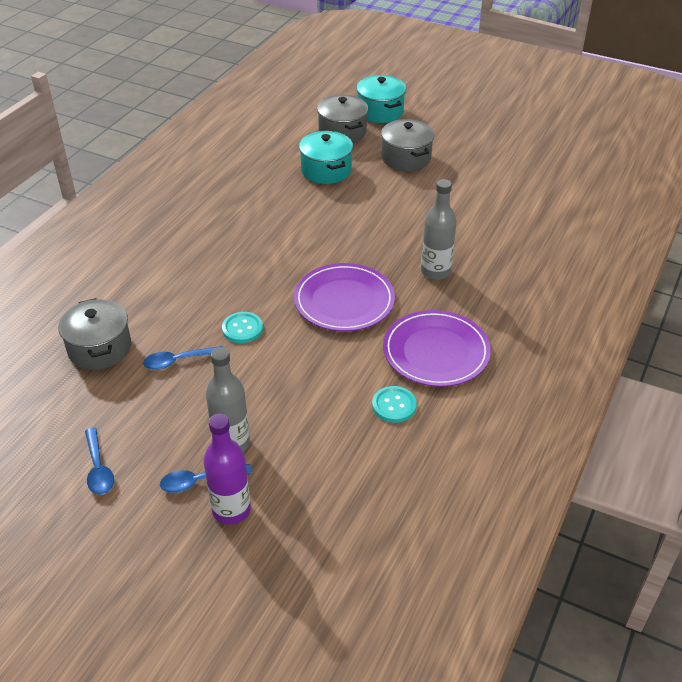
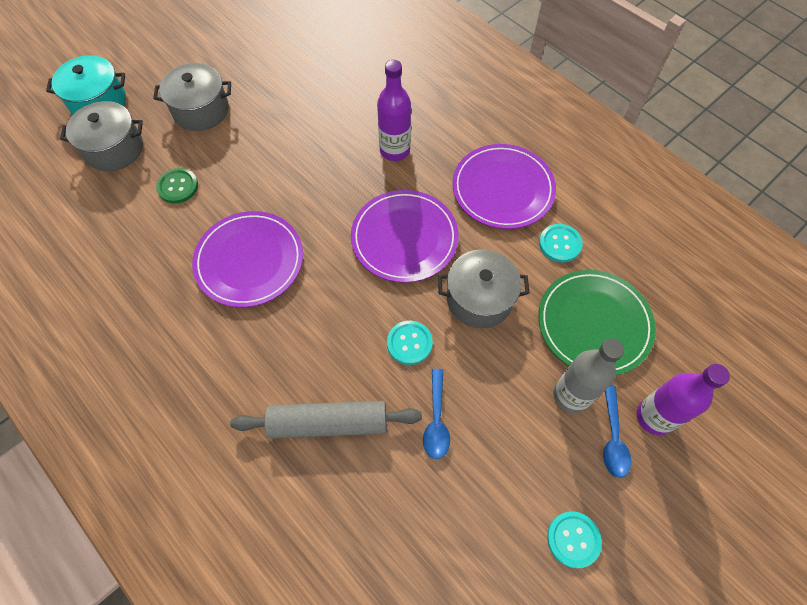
camera: 70 degrees left, 20 degrees up
(98, 468) = (573, 539): blue spoon -> turquoise button
(99, 348) = (384, 506): grey pot -> grey pot (479, 299)
(157, 302) = (328, 423): none -> grey rolling pin
(278, 224) = (249, 261): none -> purple plate
(314, 447) = (594, 324): none -> green plate
(326, 170) = (178, 187): turquoise pot -> green button
(435, 272) = (395, 150): grey bottle -> purple bottle

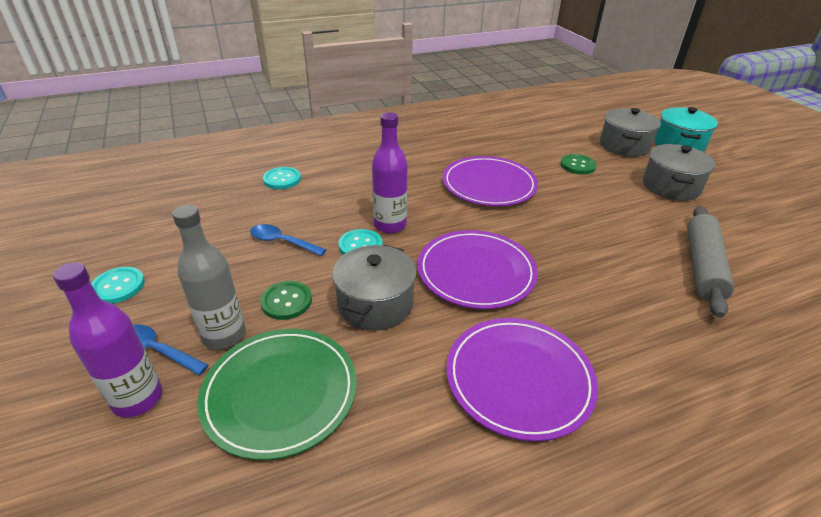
camera: 110 degrees right, 25 degrees down
(328, 423) = (326, 193): grey rolling pin -> grey rolling pin (703, 266)
(395, 150) = (603, 296): purple bottle -> purple bottle (390, 225)
(511, 369) = (286, 301): none -> green button
(560, 244) = (407, 407): turquoise button -> turquoise button (282, 179)

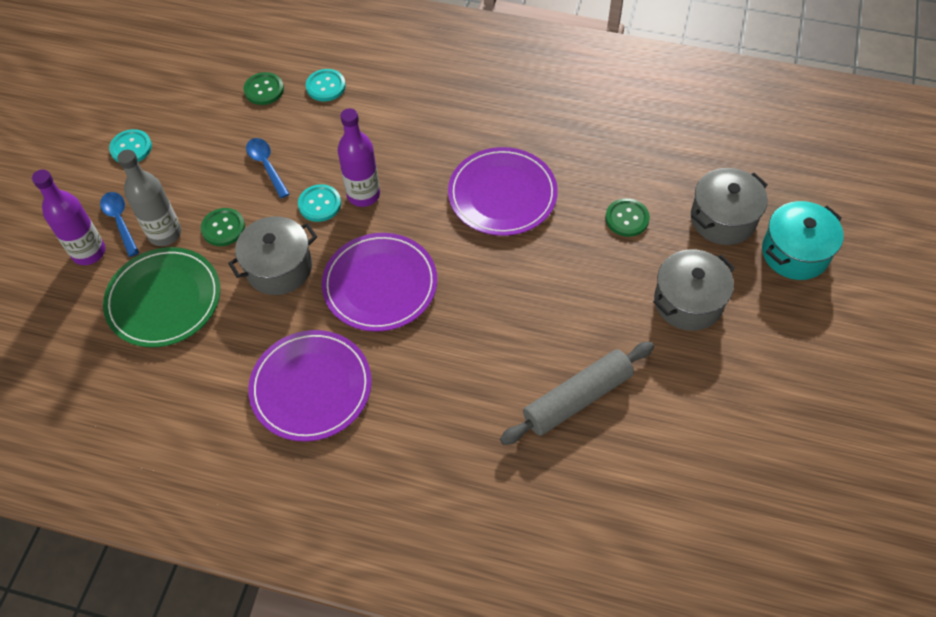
camera: 40 degrees right, 20 degrees up
(227, 199) = (264, 90): none -> green button

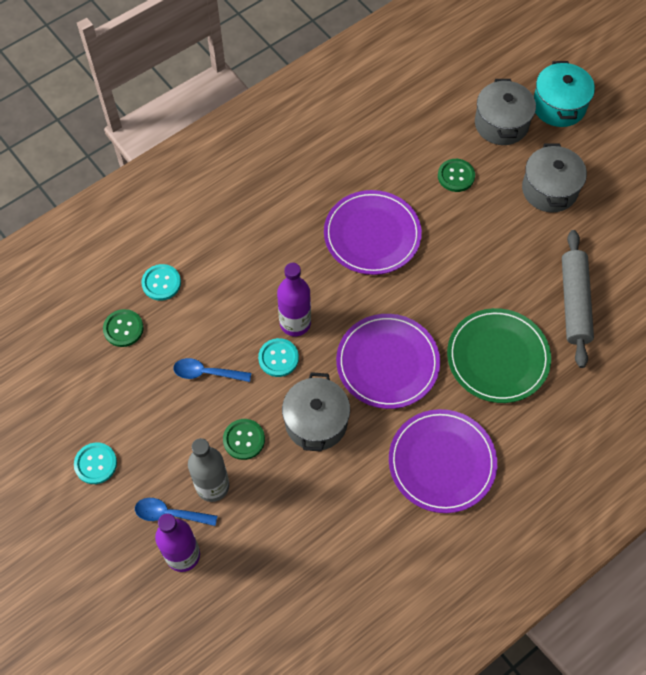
camera: 55 degrees left, 5 degrees up
(164, 299) = (279, 522): green plate -> green plate (498, 357)

